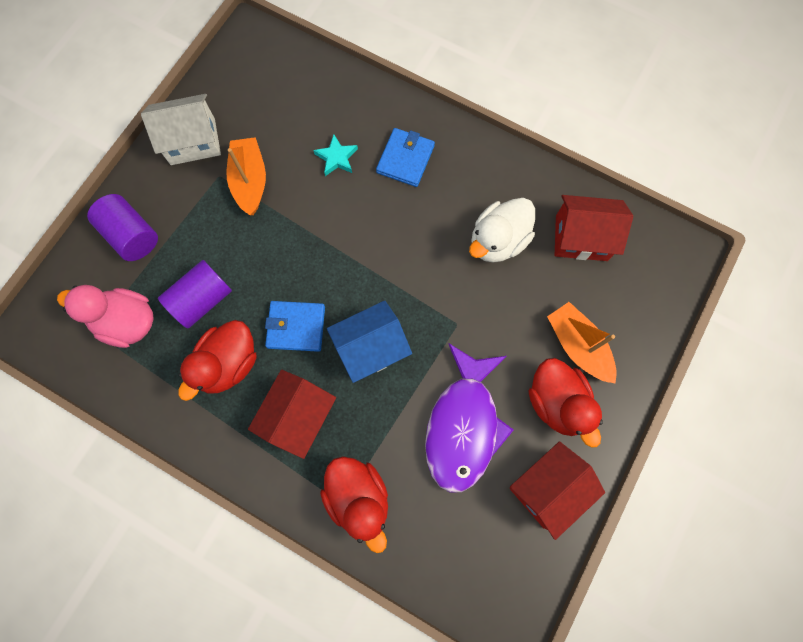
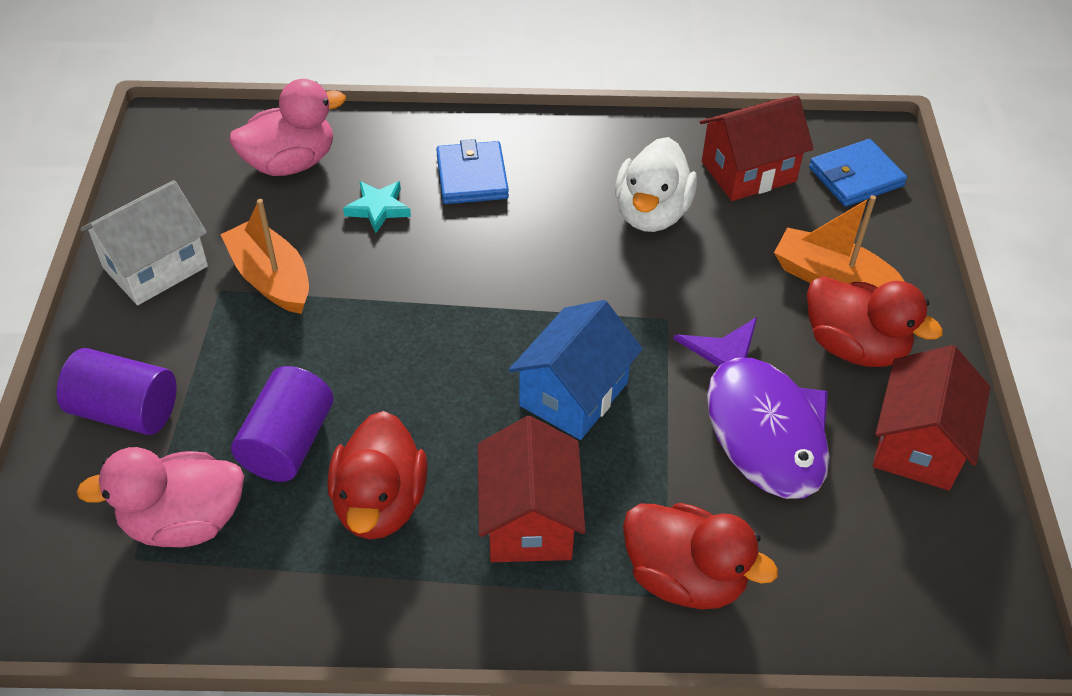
camera: 30 degrees left, 25 degrees down
(296, 327) = (451, 415): blue wallet -> blue wallet (855, 177)
(305, 97) = (290, 163): none -> pink duck

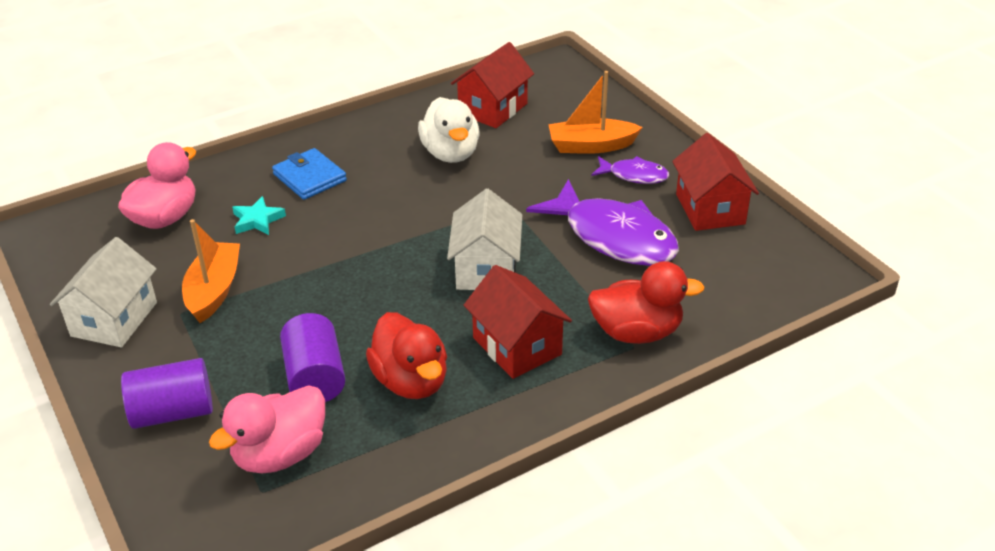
camera: 30 degrees left, 10 degrees down
(271, 278) = (214, 290): orange boat -> orange boat turned 75 degrees clockwise
(574, 394) = (486, 269): blue house -> white house
(854, 347) = (634, 175): red duck -> purple fish
(855, 177) = (561, 88): blue wallet -> none

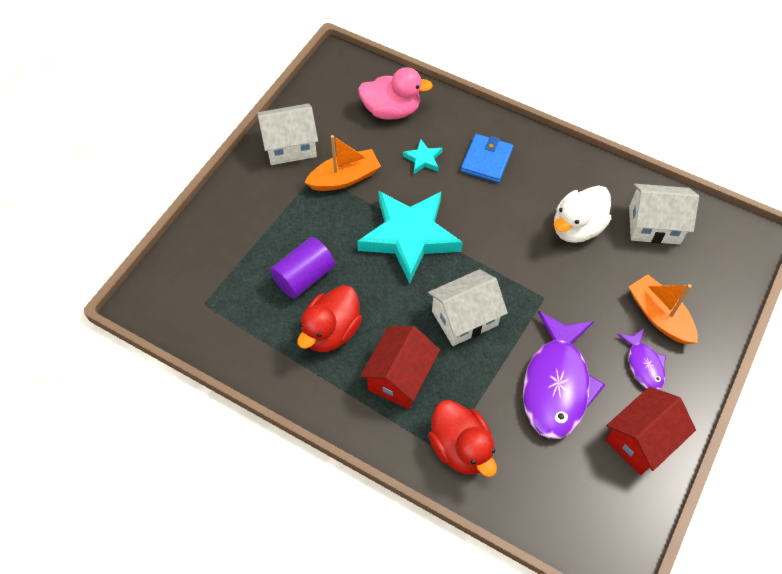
camera: 60 degrees right, 20 degrees up
(173, 412) = (237, 223): purple cylinder -> none
(280, 454) = (235, 296): pink duck -> none
(346, 270) = (409, 237): none -> turquoise star
(493, 109) = (654, 225): red house -> white house

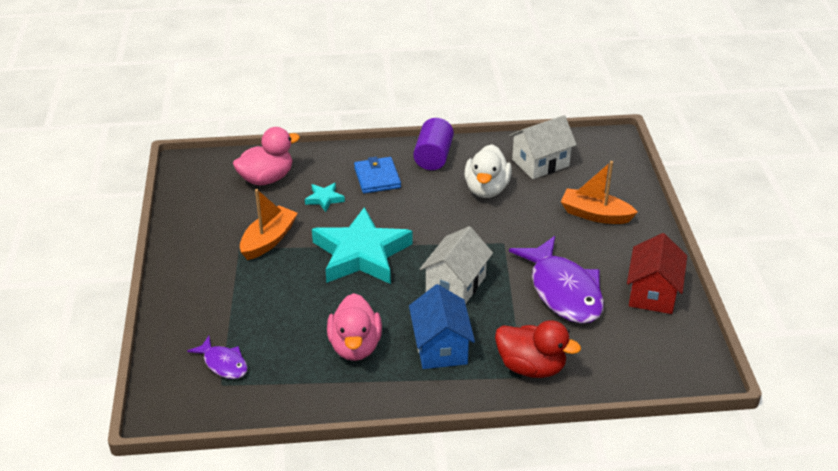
camera: 35 degrees left, 20 degrees down
(290, 146) = (198, 239): white house -> none
(304, 277) = (296, 322): purple cylinder -> purple cylinder (433, 157)
(331, 331) = (355, 346): red duck -> pink duck
(400, 377) = (440, 347): red house -> blue house
(644, 365) = (612, 248): purple fish -> purple fish (223, 363)

